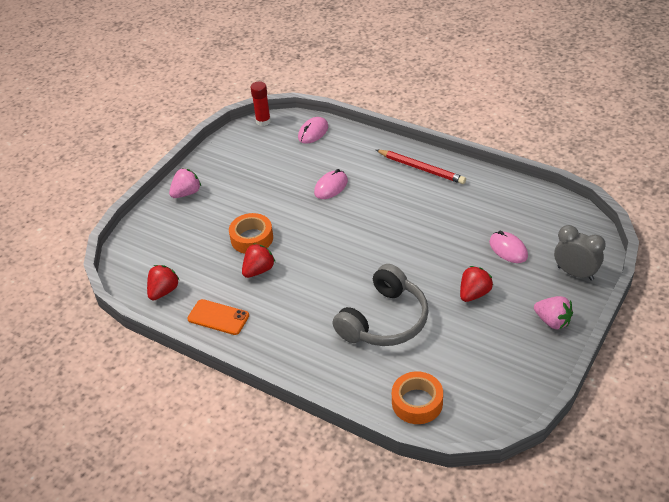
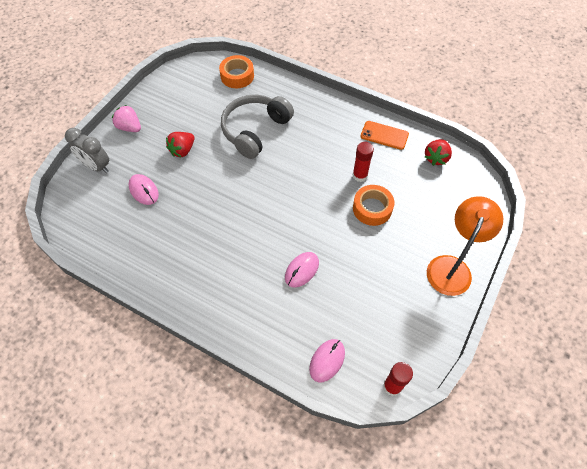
camera: 175 degrees right, 15 degrees up
(186, 193) = (452, 267): pink strawberry -> orange lamp
(258, 270) = (360, 175): red strawberry -> red glue stick
(421, 169) = (205, 293): red pencil -> none

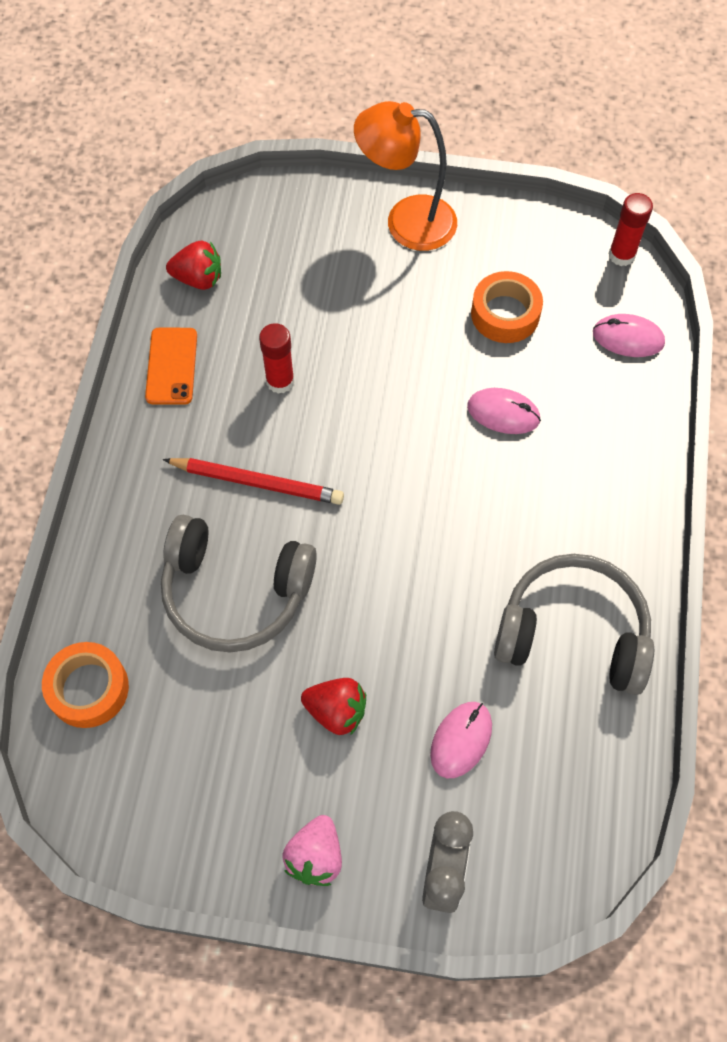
camera: 110 degrees left, 5 degrees up
(166, 254) = (573, 632): none -> grey headphones
(305, 152) = (257, 483): none -> red pencil
(372, 208) = (343, 346): orange tape -> orange tape (505, 314)

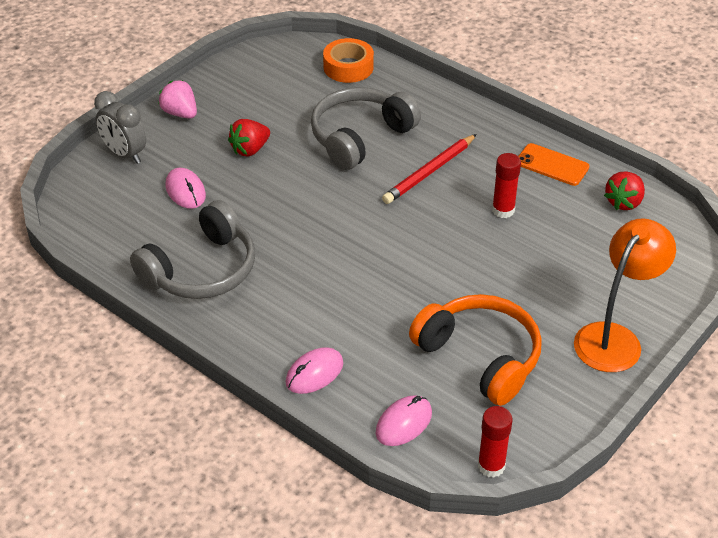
camera: 120 degrees right, 20 degrees down
(503, 413) = (391, 313): pink mouse -> pink mouse (314, 373)
(505, 314) = (480, 356): orange tape -> orange headphones

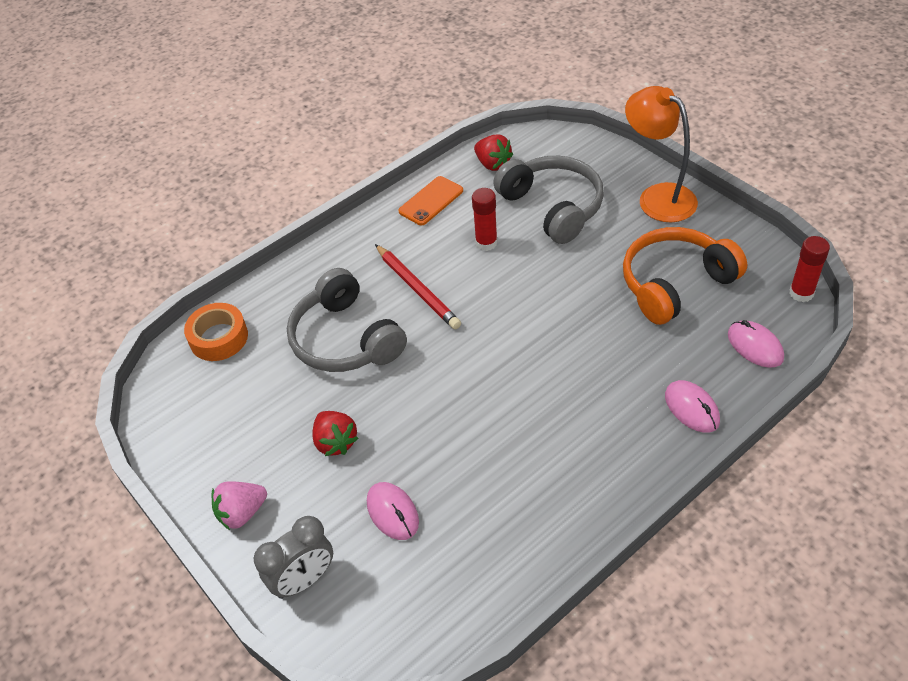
camera: 75 degrees left, 5 degrees up
(185, 191) = (392, 512): pink mouse -> pink mouse turned 75 degrees clockwise
(201, 270) = (531, 501): grey headphones -> grey headphones (553, 207)

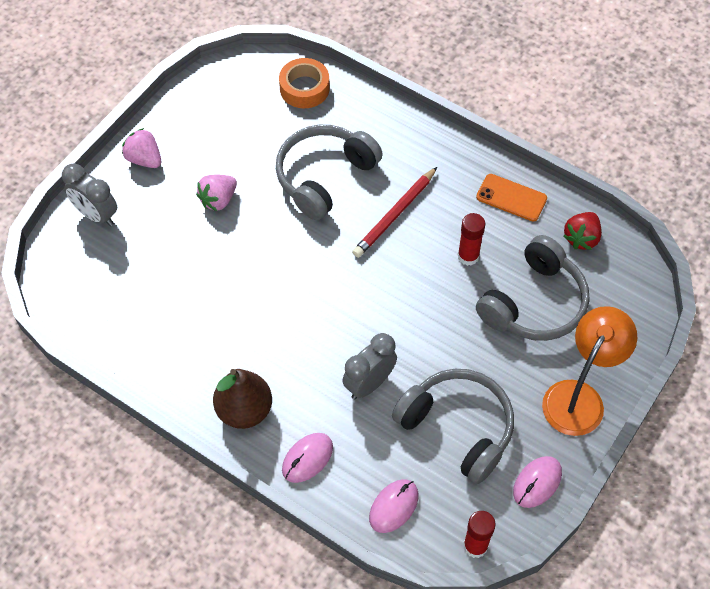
camera: 70 degrees right, 10 degrees up
(335, 442) = (218, 200): red strawberry -> pink strawberry
(392, 512) = (162, 255): pink mouse -> pink mouse (537, 483)
(612, 342) = (369, 383): none -> grey clock
(623, 457) = (244, 410): none -> brown pear
(675, 283) = (458, 427): orange headphones -> grey headphones

